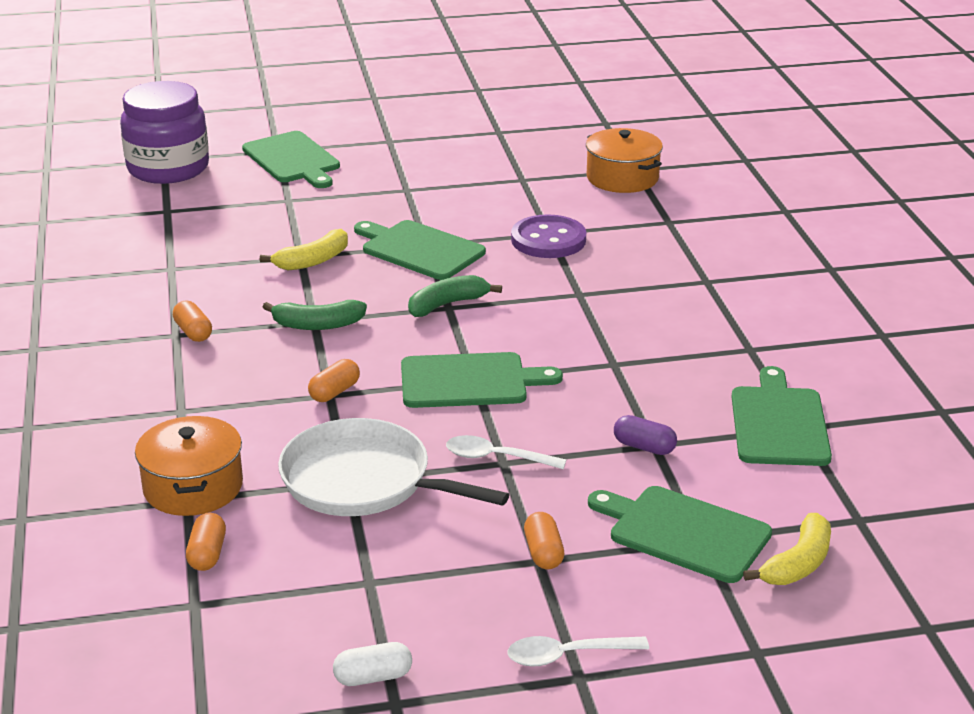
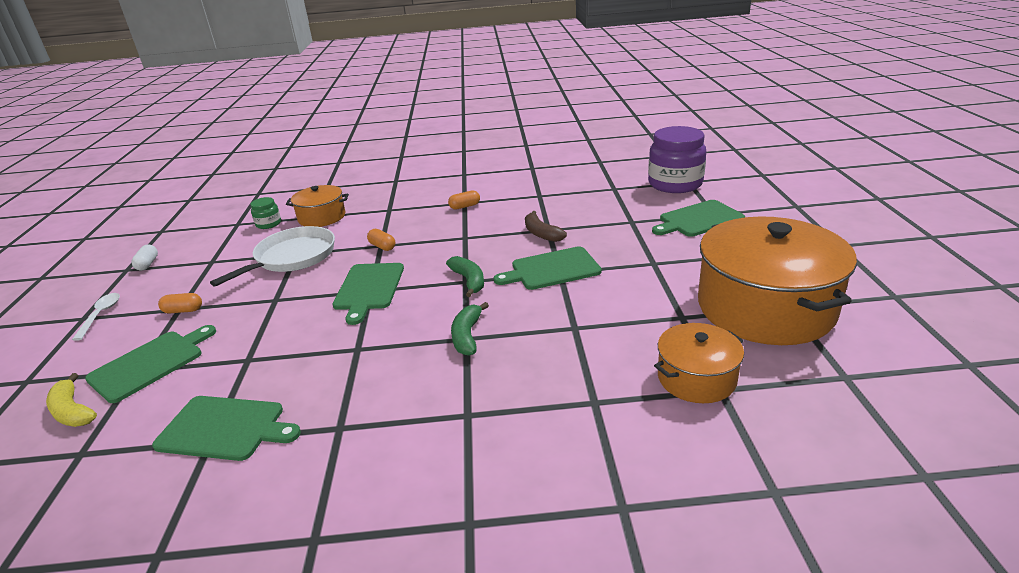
camera: 100 degrees right, 0 degrees up
(207, 554) = (268, 224): orange capsule -> green jar
(313, 261) = (541, 233): yellow banana -> brown banana
(317, 325) = (459, 238): green banana -> green banana (467, 336)
(419, 249) = (552, 269): green cutting board -> green cutting board turned 150 degrees counterclockwise
(496, 457) = (281, 297): white spoon -> none
(501, 141) = (765, 307): none -> orange pot
(548, 240) = (561, 326): purple button -> none
(644, 447) = (248, 355): purple capsule -> none

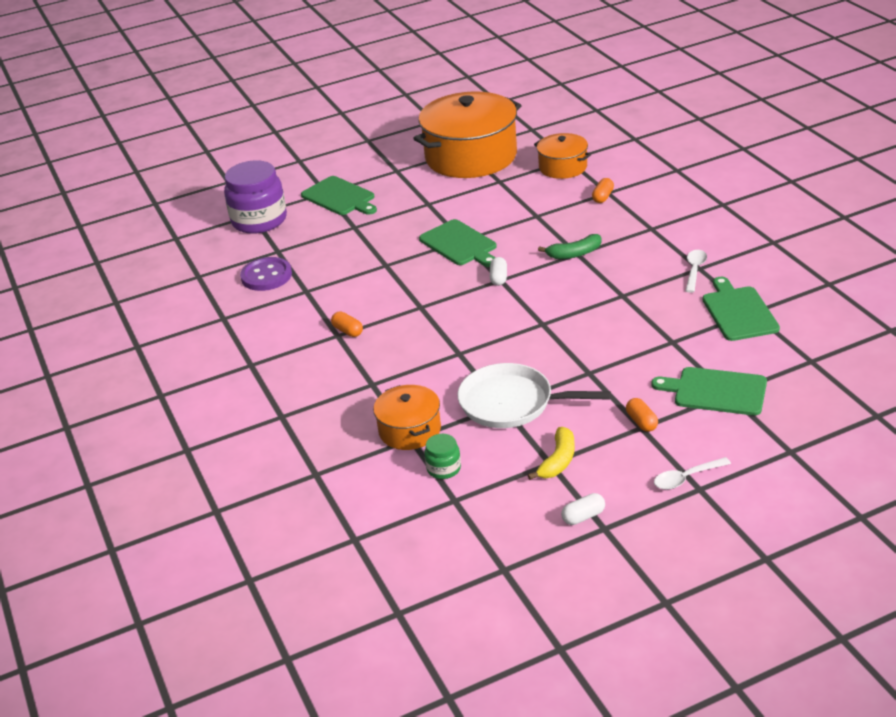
camera: 110 degrees left, 5 degrees up
(72, 411) = (789, 395): yellow banana -> yellow banana (558, 461)
(339, 421) = (694, 270): none -> white spoon
(369, 289) = (540, 325): green cutting board -> none
(382, 246) = (461, 351): orange capsule -> orange capsule (603, 197)
(469, 281) = (498, 278): green banana -> white capsule
(541, 233) = (396, 266): brown banana -> none
(577, 183) = (266, 276): none -> purple button

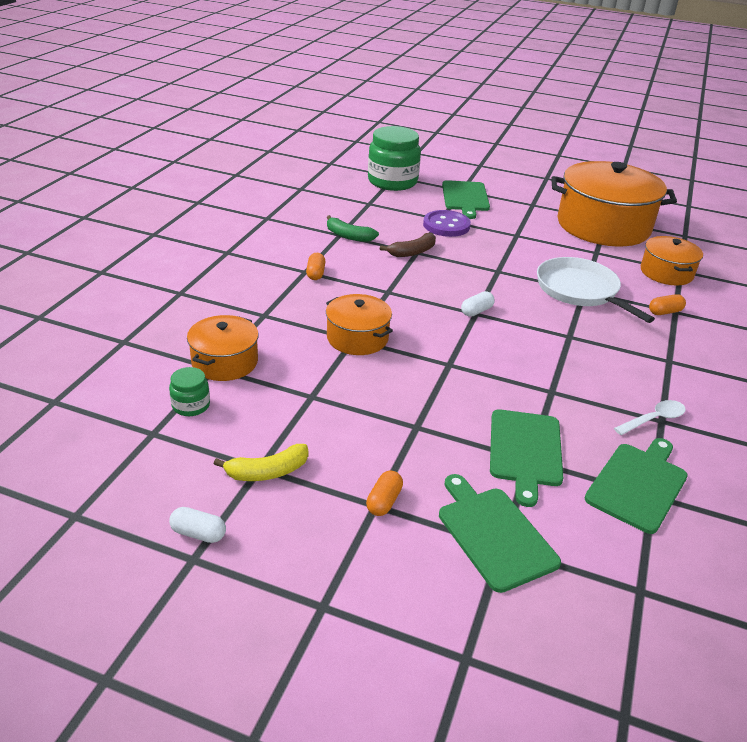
camera: 40 degrees right, 0 degrees up
(259, 220) = (392, 181): purple jar -> green jar
(266, 276) = (335, 212): purple button -> purple button (446, 225)
(383, 267) = (412, 252): none -> brown banana
(460, 244) = (490, 272): green cutting board -> green cutting board (525, 451)
(460, 351) = (357, 338): none -> orange pot
(511, 403) = (320, 400): white pan -> white pan (579, 291)
(574, 254) = (566, 335): green banana -> green banana (348, 236)
(686, 478) = (329, 585): white spoon -> none

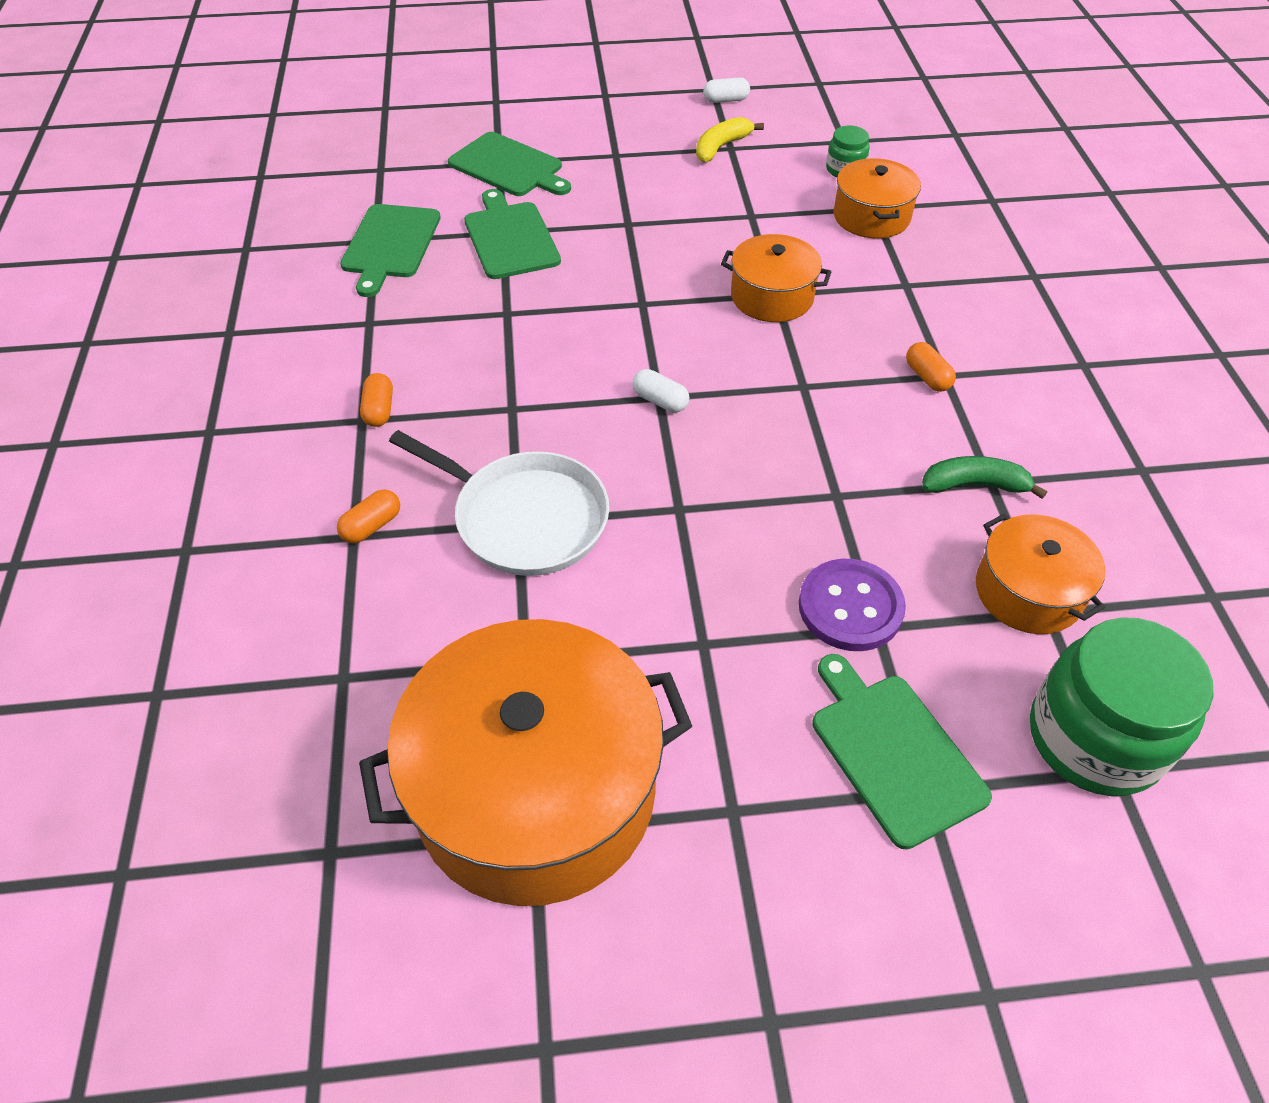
camera: 155 degrees right, 15 degrees up
(384, 501) = (611, 159): orange capsule -> orange capsule (379, 410)
(412, 252) = (842, 492): brown banana -> none
(476, 311) = (660, 401): white capsule -> white capsule turned 75 degrees counterclockwise
(654, 419) = (378, 321): white spoon -> none
(666, 273) = (372, 653): orange pot -> orange pot (1028, 591)

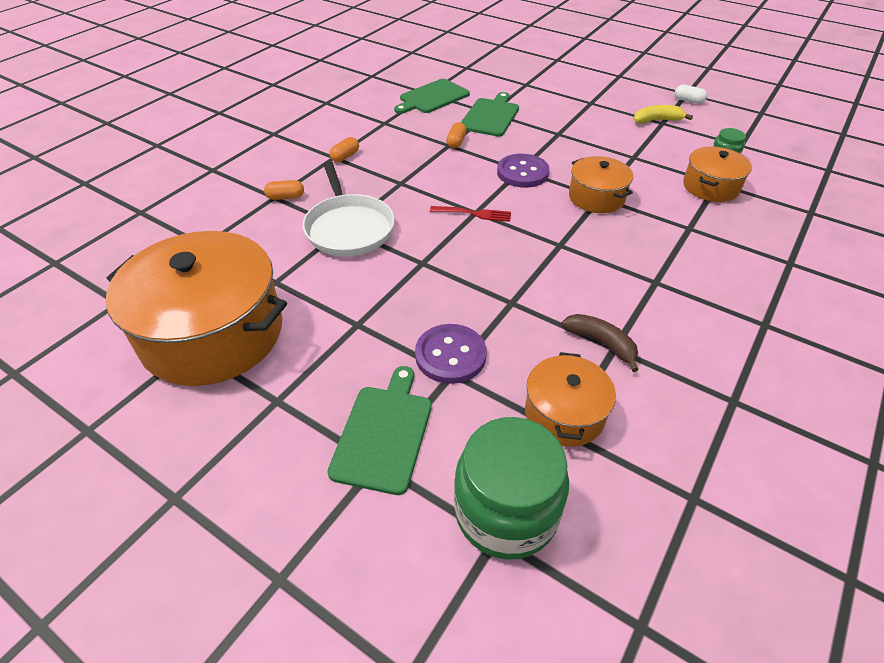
camera: 40 degrees right, 5 degrees down
(509, 166) = (528, 88): green cutting board -> none
(650, 307) = (522, 173): none -> purple button
(660, 401) = (474, 214): white capsule -> red fork
(927, 377) = (642, 277): orange capsule -> orange capsule (456, 142)
(974, 485) = (601, 343): green banana -> brown banana

